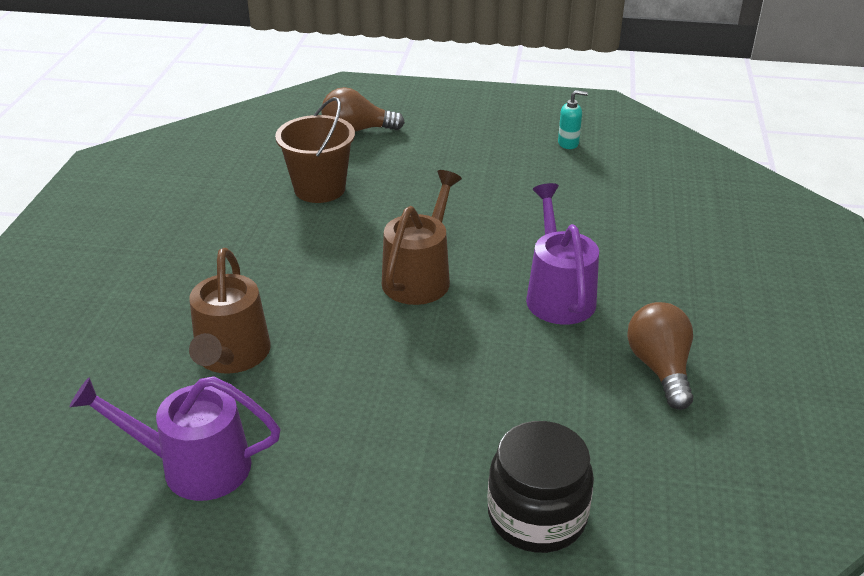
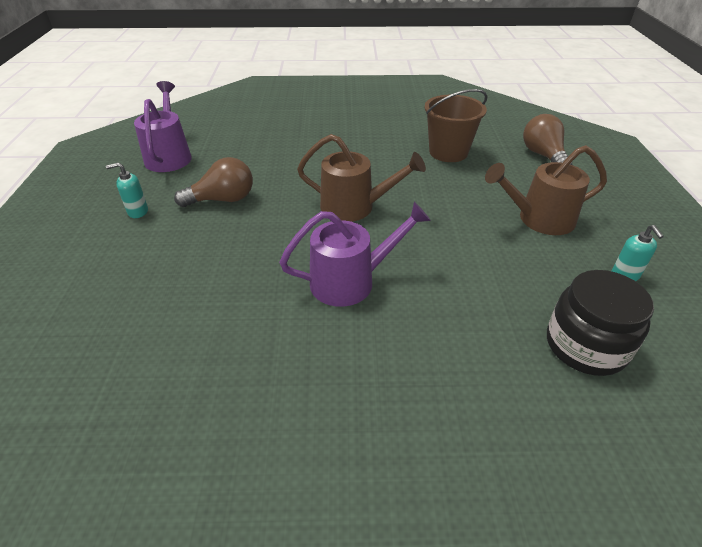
camera: 80 degrees right, 5 degrees up
(231, 356) = (257, 151): brown watering can -> brown watering can (539, 219)
(367, 491) = (137, 212): none -> turquoise soap dispenser
(537, 515) = (98, 283): black jar -> black jar (585, 346)
(660, 368) = (254, 352): brown light bulb -> brown light bulb (223, 200)

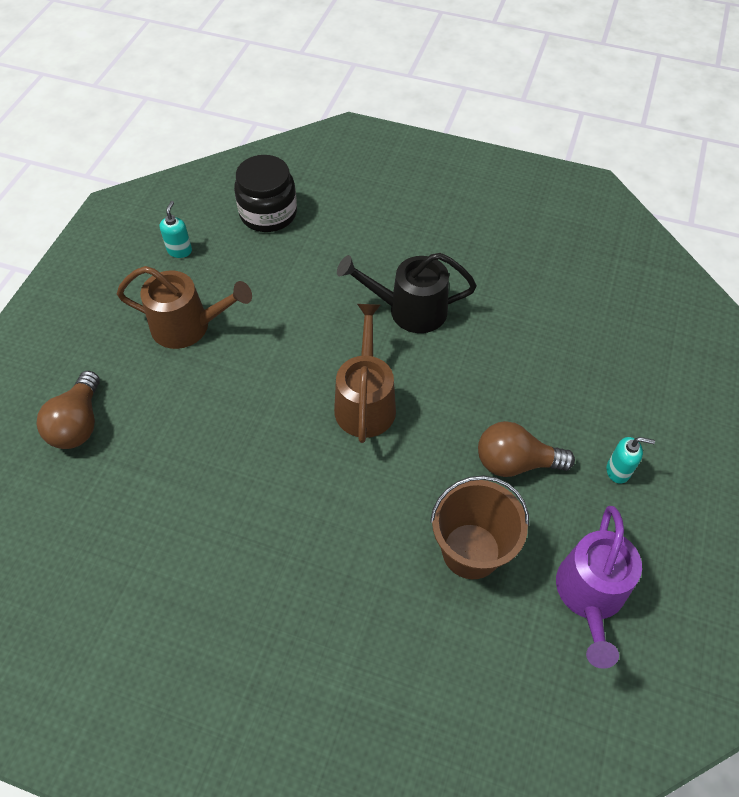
camera: 160 degrees left, 15 degrees up
(351, 281) = (409, 310): purple watering can -> black watering can
(355, 207) = (365, 401): brown watering can -> brown watering can turned 60 degrees clockwise
(448, 152) = (191, 471): brown bucket -> brown bucket (471, 551)

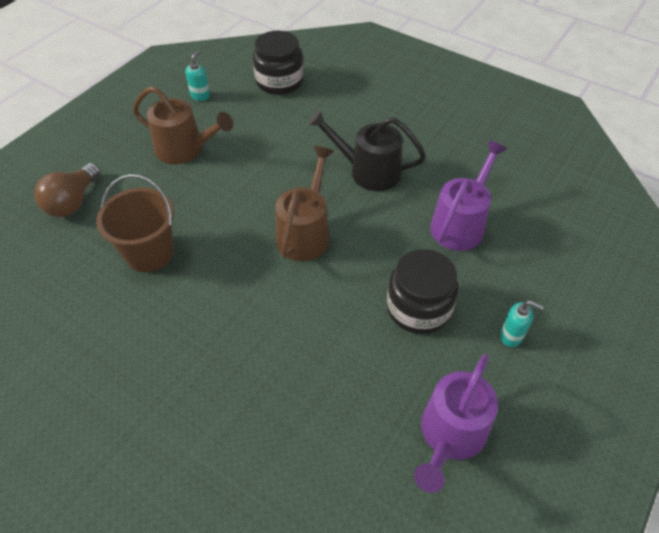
camera: 15 degrees right, 5 degrees down
(471, 551) = (353, 371): brown bucket -> brown bucket (149, 253)
(515, 462) = (418, 308): brown light bulb -> black jar
(529, 353) = (460, 224): none -> purple watering can

